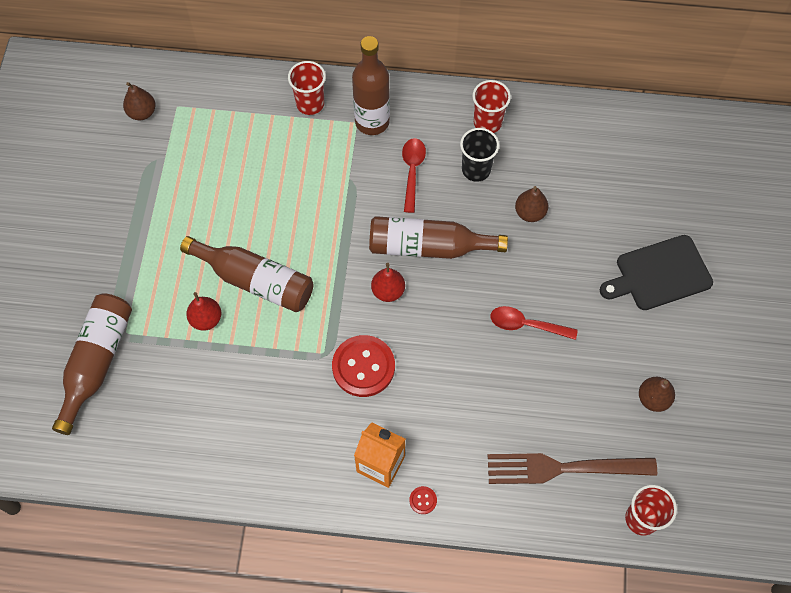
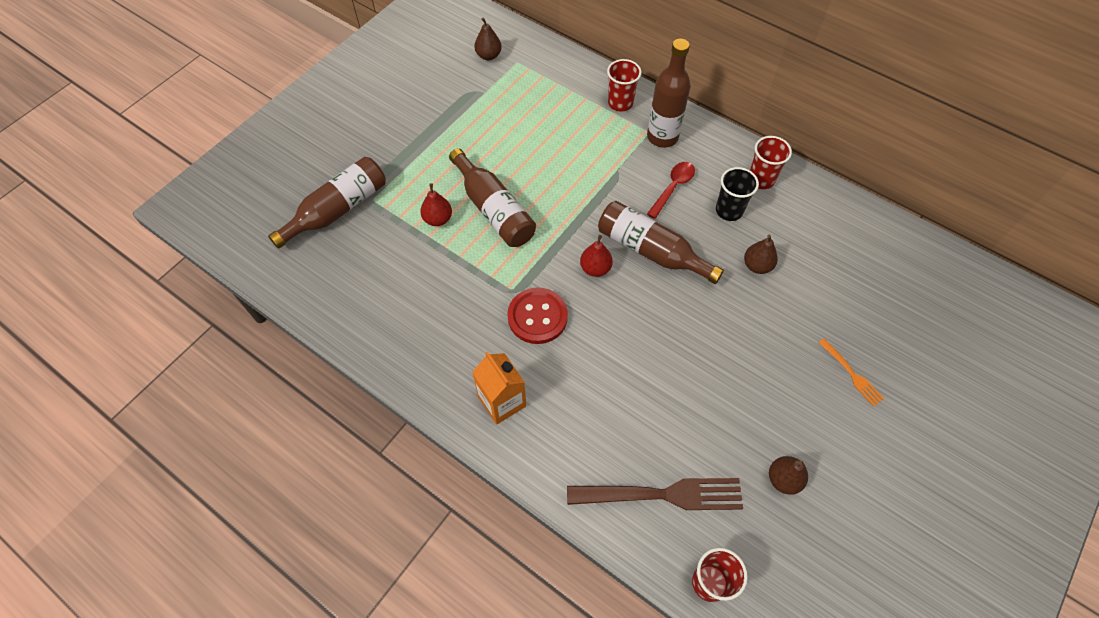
camera: 30 degrees right, 5 degrees down
(423, 500) = (518, 451): red button -> none
(526, 325) = (699, 354): red spoon -> none
(564, 468) = (661, 494): brown fork -> brown fork turned 150 degrees clockwise
(659, 274) = (851, 374): black cutting board -> orange fork

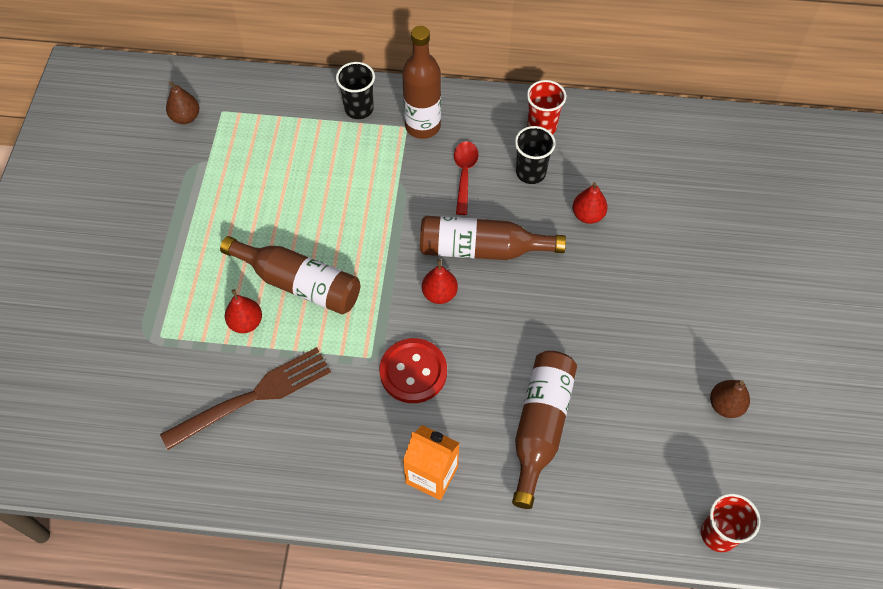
camera: 30 degrees left, 0 degrees up
(338, 210) = (128, 366): brown bottle -> brown bottle (540, 427)
(620, 103) = (359, 109): red cup -> black cup
(661, 494) = (631, 479): brown fork -> brown fork (253, 397)
(757, 265) = (587, 215): brown pear -> red pear
(851, 374) = (726, 277): orange fork -> none

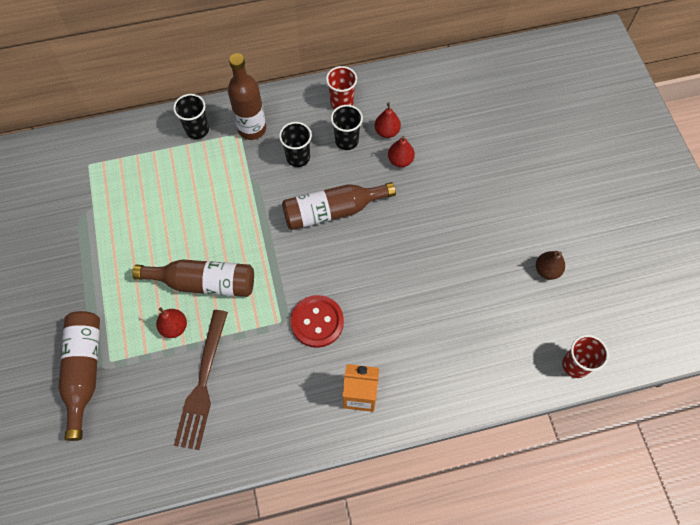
camera: 20 degrees left, 5 degrees up
(186, 117) = (60, 178): brown pear -> none
(253, 397) = (203, 383): brown fork -> brown fork turned 150 degrees clockwise
(439, 294) = (314, 256): red pear -> red pear (387, 131)
(464, 174) = (298, 157): red spoon -> black cup
(540, 427) = (425, 331): brown bottle -> brown bottle (84, 371)

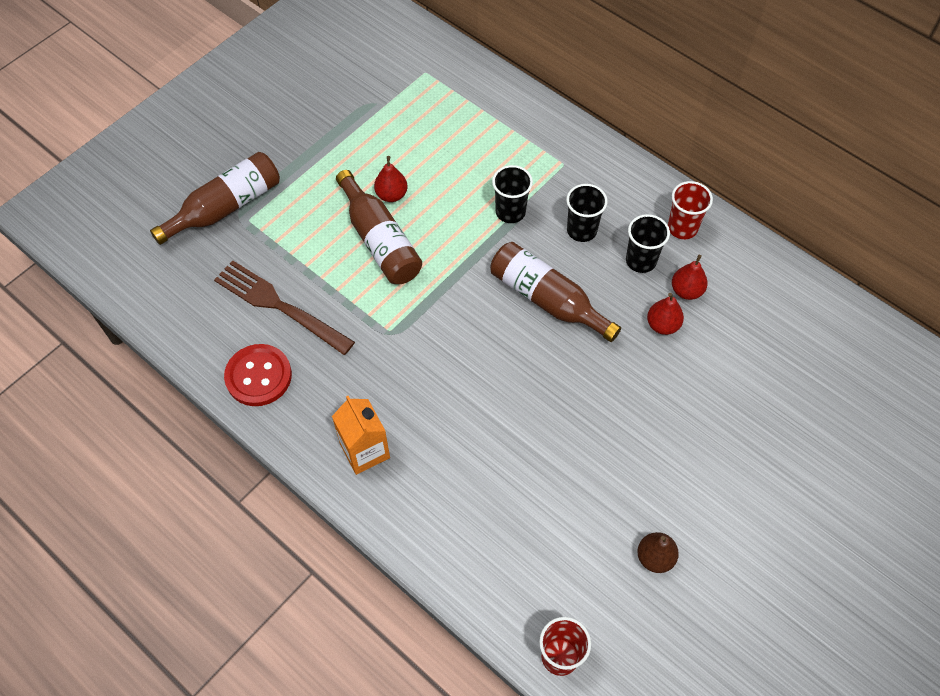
camera: 55 degrees right, 5 degrees down
(174, 327) = (317, 247): red pear -> red pear (391, 195)
(197, 130) = (536, 128): black cup -> black cup (510, 212)
(203, 383) = (279, 306): brown fork -> brown fork turned 60 degrees clockwise
(252, 129) = (578, 171): brown bottle -> none
(317, 322) = (413, 363): red button -> red button (258, 376)

